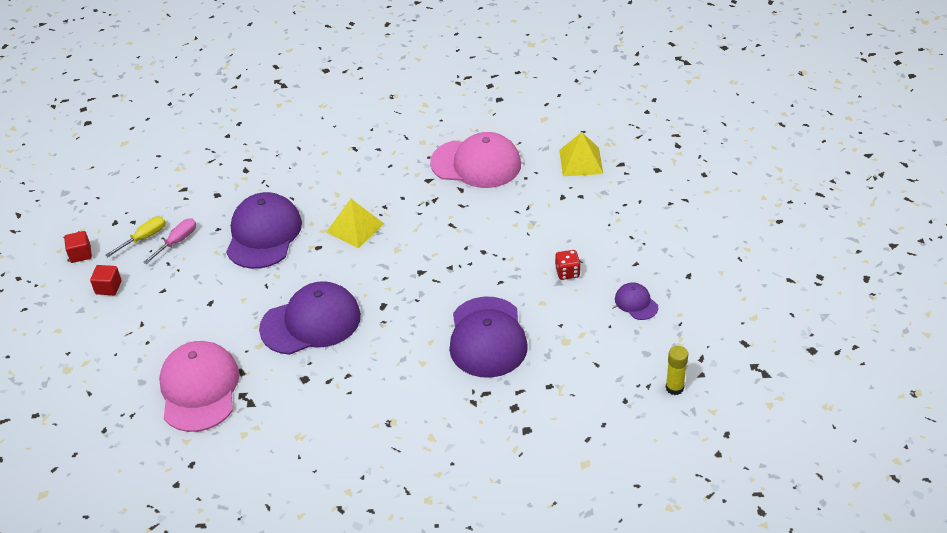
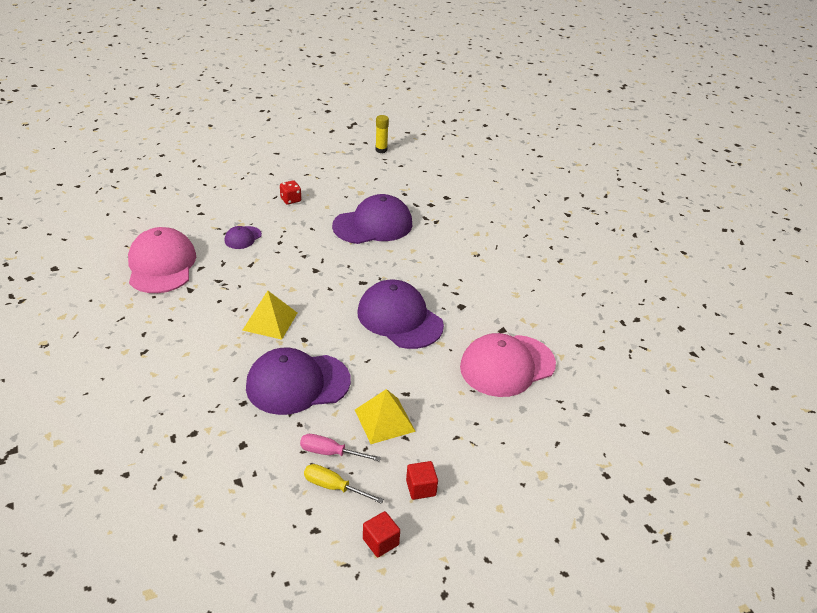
camera: 115 degrees left, 5 degrees down
(581, 161) = (152, 210): yellow pyramid -> yellow pyramid (384, 420)
(636, 303) = (311, 169): purple cap -> purple cap (243, 238)

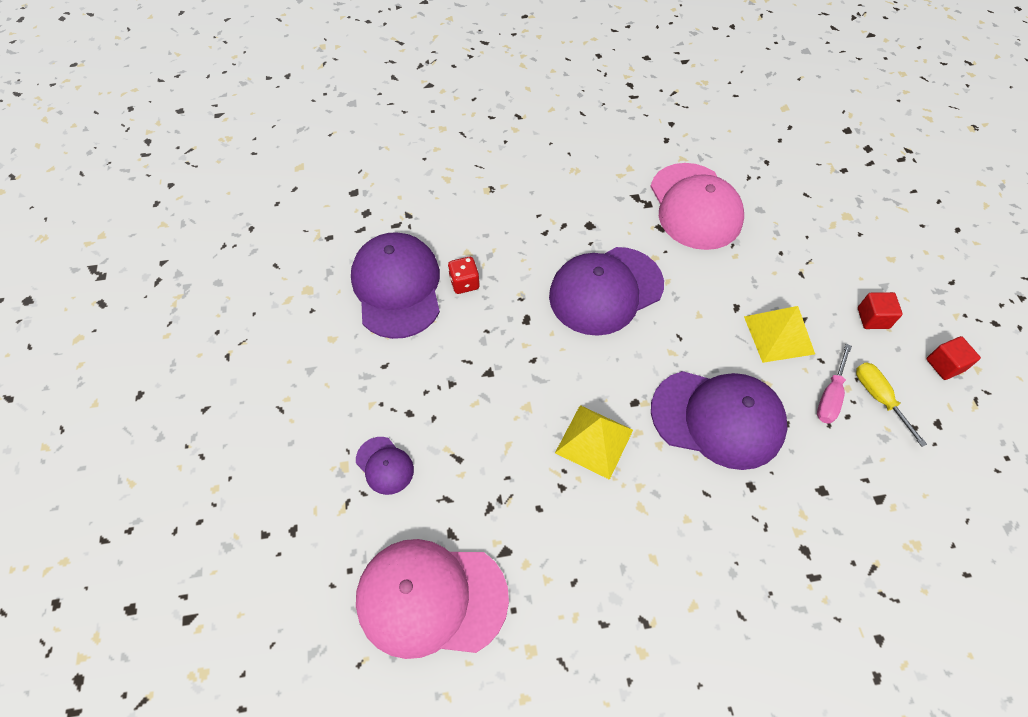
camera: 75 degrees left, 20 degrees up
(290, 200) = (297, 386): red dice -> red dice (464, 283)
(297, 383) = (718, 418): purple cap -> purple cap turned 75 degrees counterclockwise
(334, 487) = (879, 398): yellow screwdriver -> yellow screwdriver turned 120 degrees clockwise
(381, 150) = (195, 245): yellow glue stick -> none

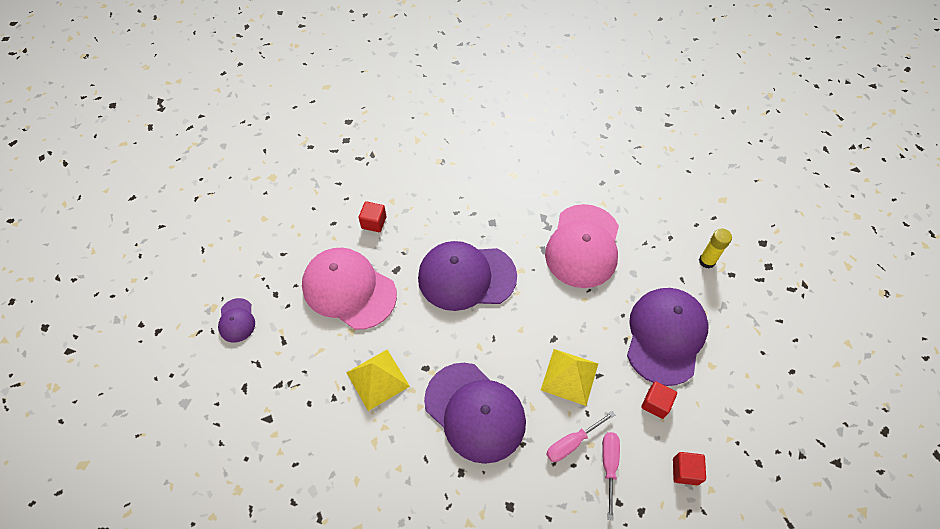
camera: 30 degrees right, 0 degrees up
(397, 287) = (328, 203): purple cap -> purple cap (665, 336)
(431, 598) = (204, 421): pink cap -> pink cap (349, 289)
(464, 283) = (374, 222): red dice -> red cube
(814, 168) = (707, 261): none -> yellow glue stick
(879, 398) = (609, 466): yellow screwdriver -> pink screwdriver

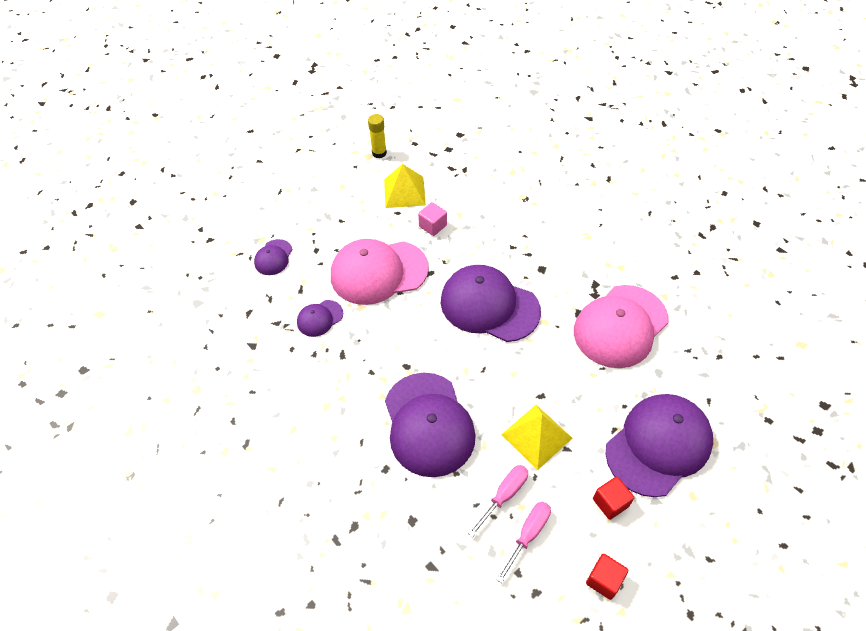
camera: 30 degrees right, 5 degrees down
(319, 360) = (320, 318): none -> purple cap
(349, 289) = (378, 272): pink cap -> pink cap turned 75 degrees counterclockwise
(374, 222) = (432, 226): red cube -> pink cube
(377, 379) = (359, 356): yellow pyramid -> yellow pyramid (404, 192)
(572, 443) = (504, 496): pink screwdriver -> pink screwdriver turned 135 degrees clockwise
(707, 261) = (747, 395): yellow glue stick -> yellow glue stick (379, 153)

